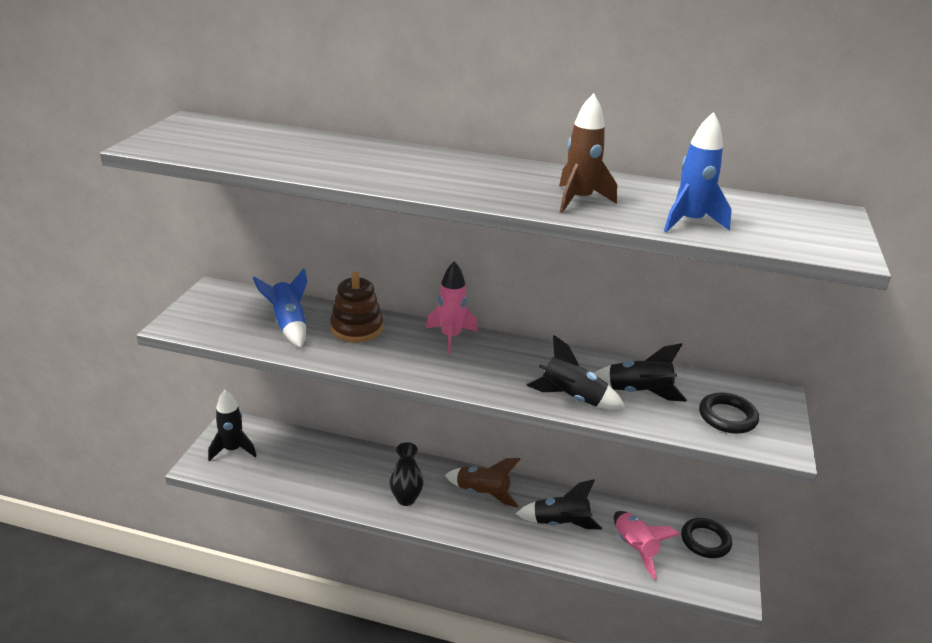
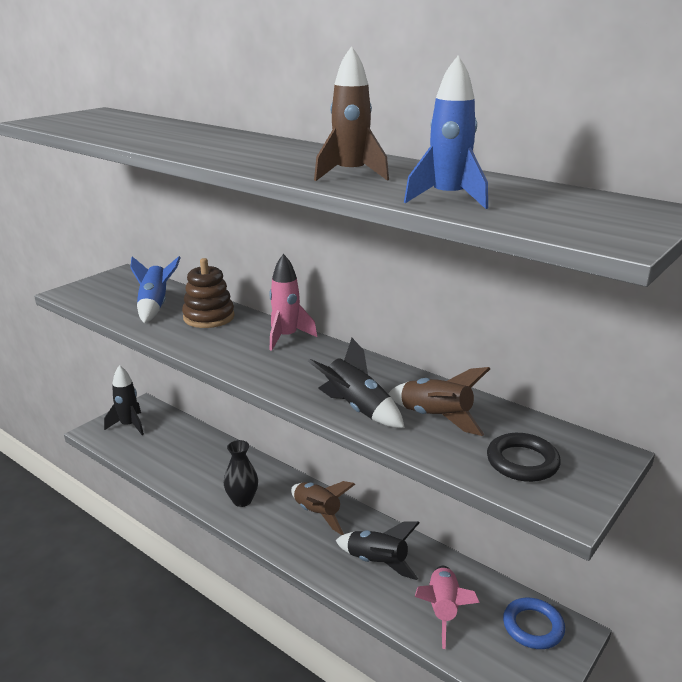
camera: 25 degrees right, 5 degrees down
(638, 392) = (435, 418): black rocket -> brown rocket
(705, 541) = (533, 626): black ring -> blue ring

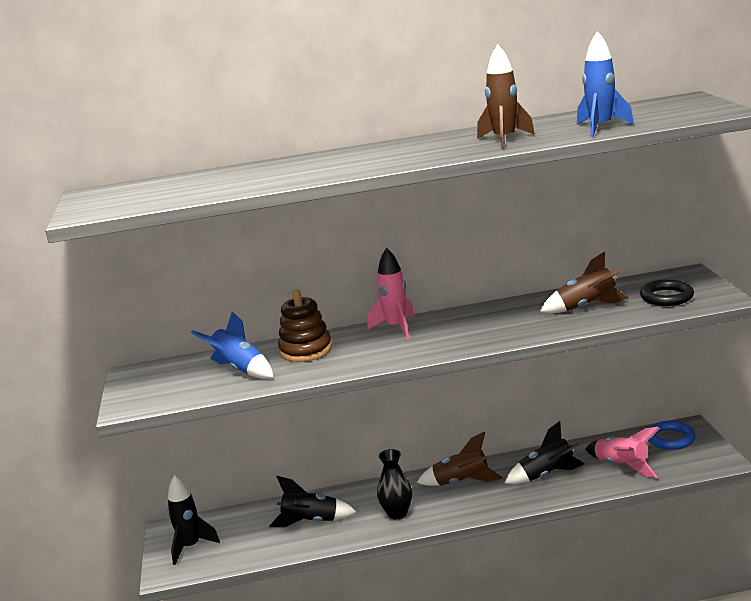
camera: 45 degrees left, 5 degrees down
(357, 409) = (540, 327): black rocket -> black rocket (311, 522)

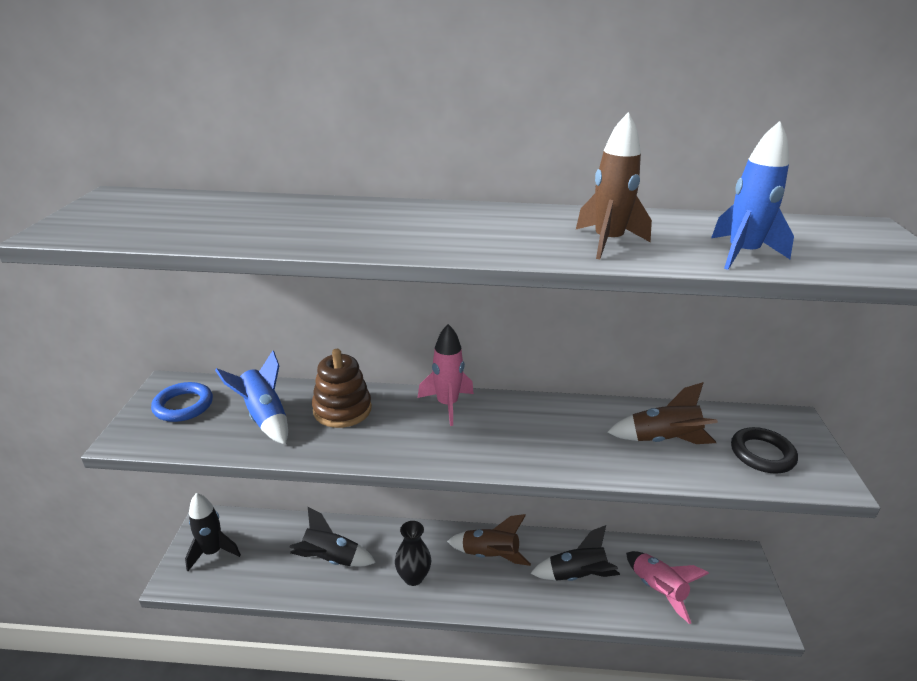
camera: 10 degrees right, 10 degrees up
(671, 439) = (719, 567): blue ring -> blue ring (183, 405)

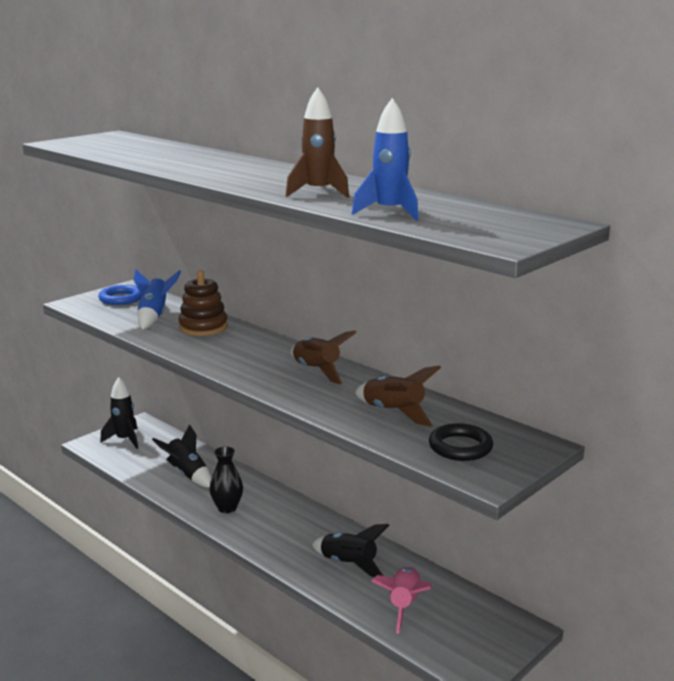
camera: 40 degrees right, 10 degrees down
(447, 405) = (273, 346): pink rocket -> none
(490, 555) = (298, 522): brown rocket -> brown rocket (317, 371)

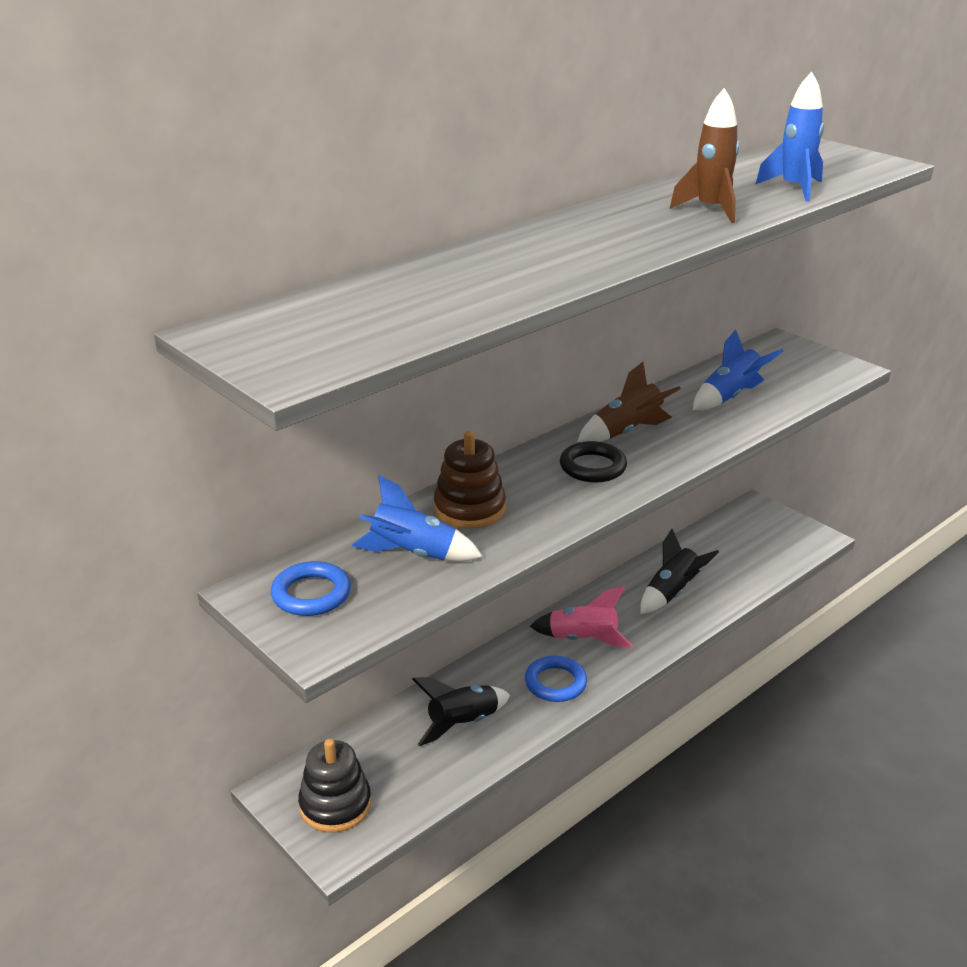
camera: 85 degrees left, 10 degrees up
(124, 440) = (335, 805): black rocket -> black stacking toy
(227, 508) = (555, 683): black vase -> blue ring
(393, 412) = (730, 397): brown rocket -> blue rocket
(404, 605) = (734, 564): pink rocket -> pink rocket (583, 639)
(460, 447) = (795, 373): black ring -> black ring (592, 467)

